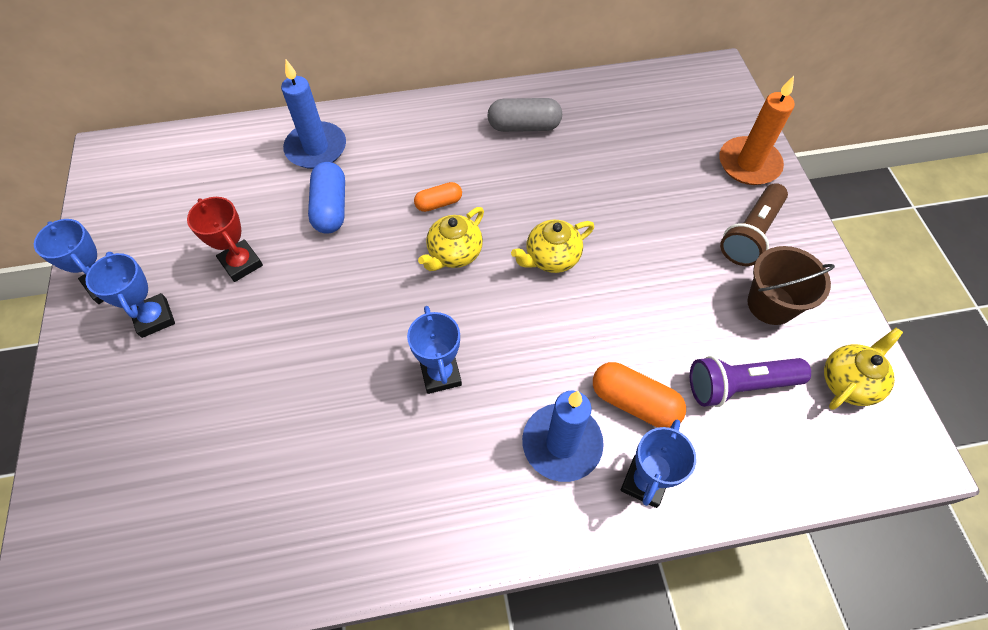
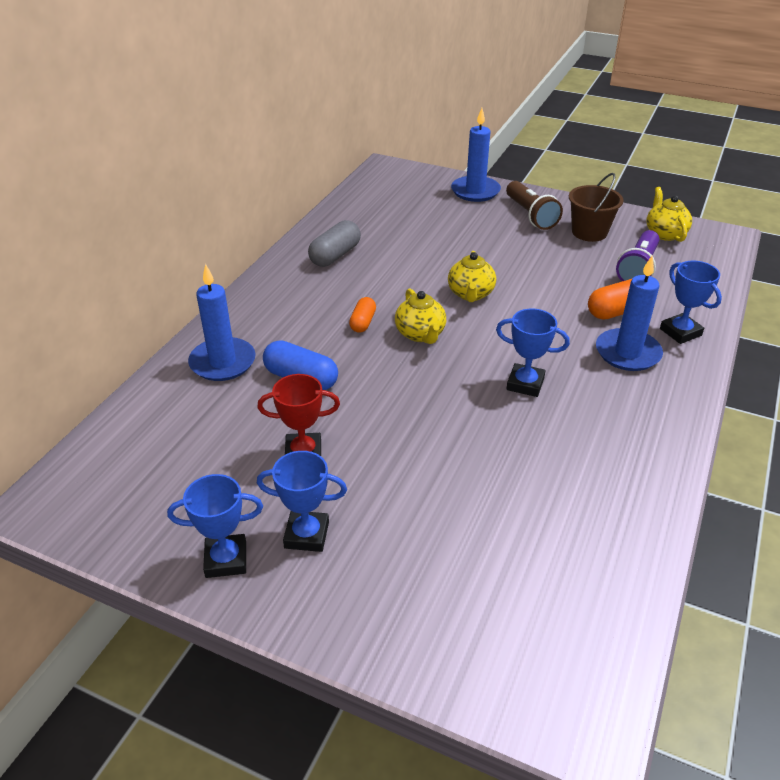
camera: 55 degrees left, 20 degrees down
(749, 164) = (475, 191): orange candle -> blue candle

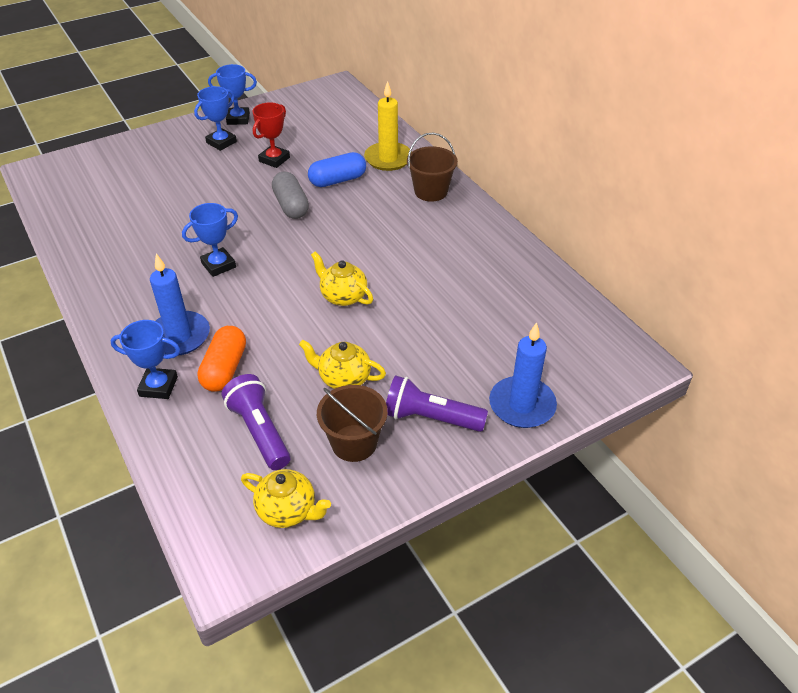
camera: 125 degrees right, 5 degrees up
(223, 362) = (388, 159): blue candle -> yellow candle
(226, 560) = (238, 119): blue trophy -> blue trophy turned 60 degrees clockwise
(264, 310) = (431, 191): none -> brown bucket
(335, 255) = (475, 251): grey capsule -> grey capsule (291, 205)
(363, 322) = (367, 227): orange capsule -> none
(420, 334) = (324, 246): yellow teapot -> yellow teapot (343, 378)
(530, 215) = (430, 418): brown flashlight -> purple flashlight

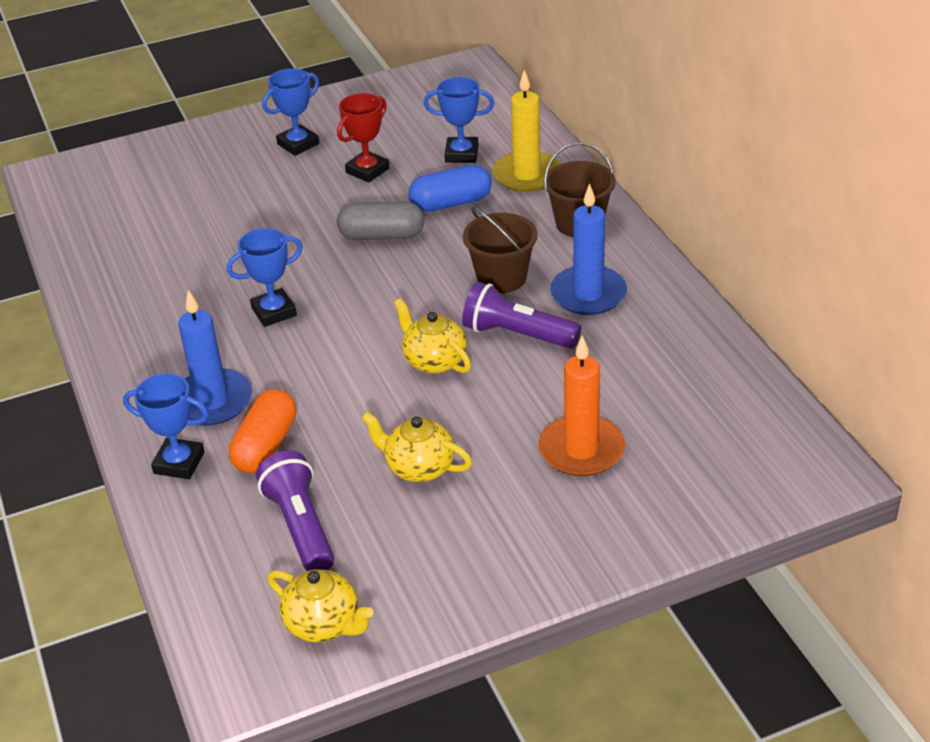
camera: 10 degrees right, 5 degrees down
(238, 119) = (325, 111): blue trophy -> blue trophy (461, 154)
(291, 205) = (382, 235): grey capsule -> grey capsule turned 75 degrees counterclockwise
(354, 443) = (420, 549): brown bucket -> brown bucket (501, 278)
(430, 418) = (526, 524): purple flashlight -> purple flashlight (517, 334)
(461, 357) = (581, 450): none -> orange candle
(522, 405) = (652, 516): blue candle -> blue candle (588, 294)

